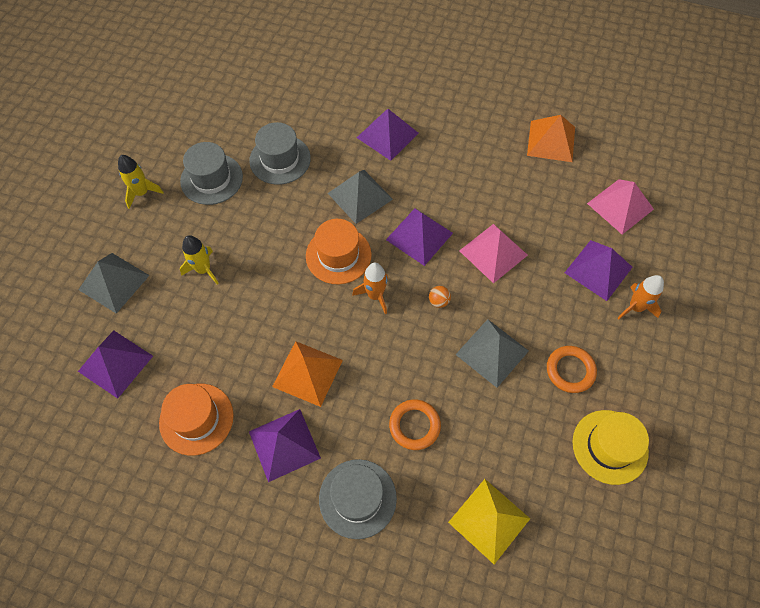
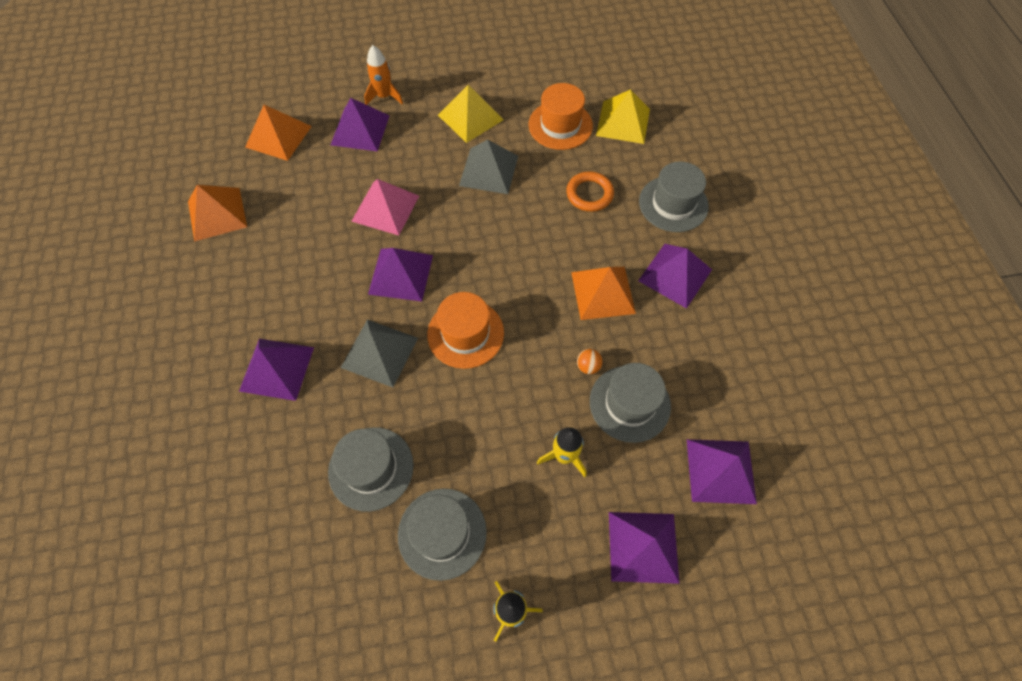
camera: 120 degrees left, 0 degrees up
(114, 282) = (643, 546): grey pyramid -> purple pyramid
(196, 419) = (709, 357): orange hat -> orange hat (560, 125)
(206, 334) = (629, 403): none -> grey hat
(375, 295) = (490, 279): orange rocket -> none
(438, 301) = (464, 227): orange ball -> orange ball (588, 366)
(570, 370) = (470, 117): orange ring -> yellow pyramid
(610, 446) = (517, 77): yellow hat -> none
(620, 206) = (278, 136): pink pyramid -> orange pyramid

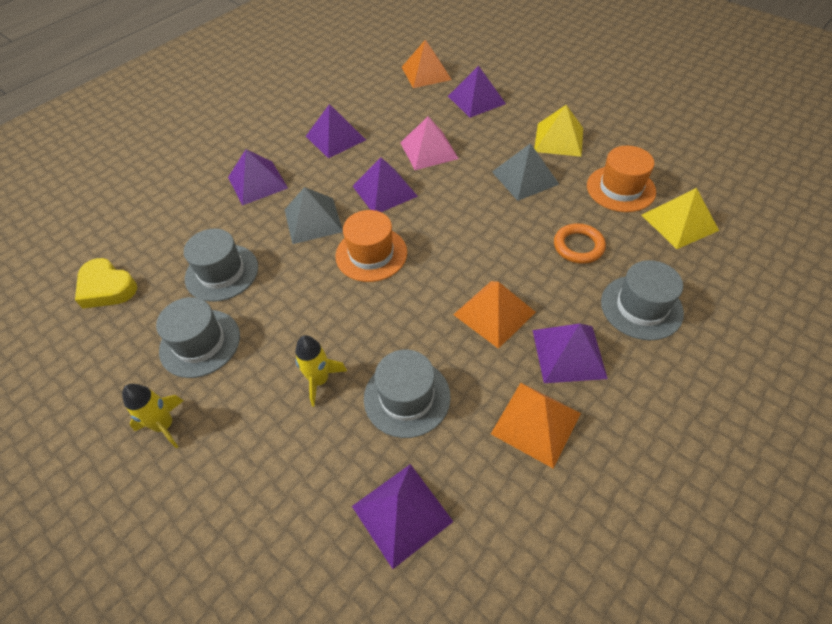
camera: 55 degrees right, 10 degrees down
(217, 214) = (341, 88): orange pyramid -> orange pyramid (535, 423)
(287, 590) = (107, 288): none -> yellow heart
(384, 96) = (518, 92): orange rocket -> none
(588, 366) = (415, 346): orange ball -> none
(643, 546) = (280, 490): purple pyramid -> purple pyramid (335, 138)

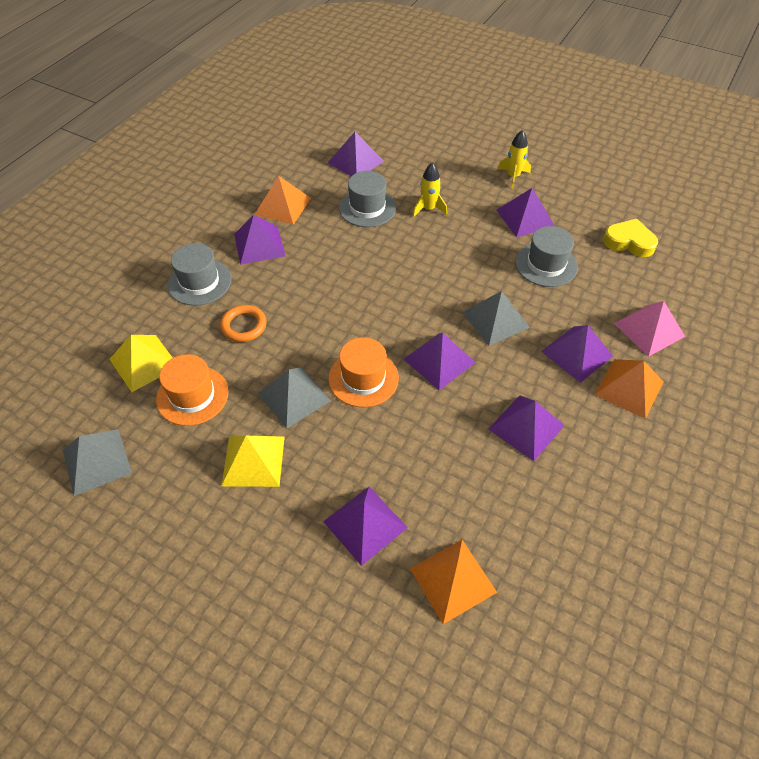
camera: 165 degrees right, 0 degrees up
(200, 343) = (525, 218): grey hat -> purple pyramid
(371, 254) = (427, 295): orange hat -> orange hat (363, 378)
(429, 150) = (407, 422): pink pyramid -> pink pyramid (649, 329)
(494, 313) = (314, 263): orange pyramid -> orange pyramid (629, 388)
(692, 151) = (96, 461): none -> grey pyramid

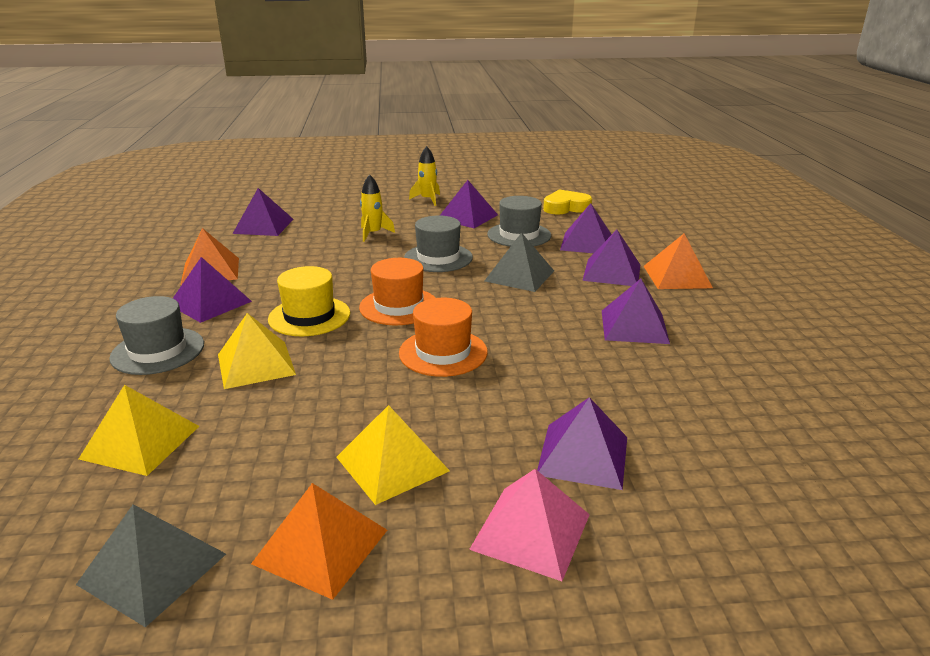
camera: 35 degrees left, 25 degrees down
(192, 395) = (246, 443): orange hat -> orange hat (399, 306)
(244, 326) = (256, 364): orange ring -> yellow pyramid
(293, 397) = (381, 394): grey pyramid -> none
(309, 292) = (309, 316): none -> yellow hat
(367, 208) = (310, 248): grey hat -> grey hat (438, 258)
(439, 360) = (503, 315): purple pyramid -> purple pyramid (587, 243)
(452, 580) = (720, 454): orange pyramid -> orange pyramid (320, 546)
(649, 329) = (644, 243): pink pyramid -> pink pyramid (530, 531)

